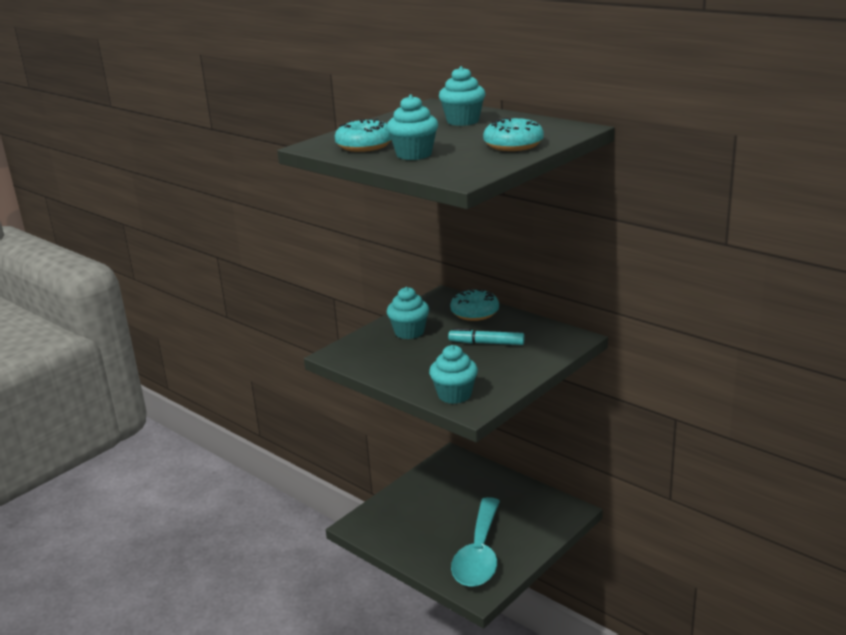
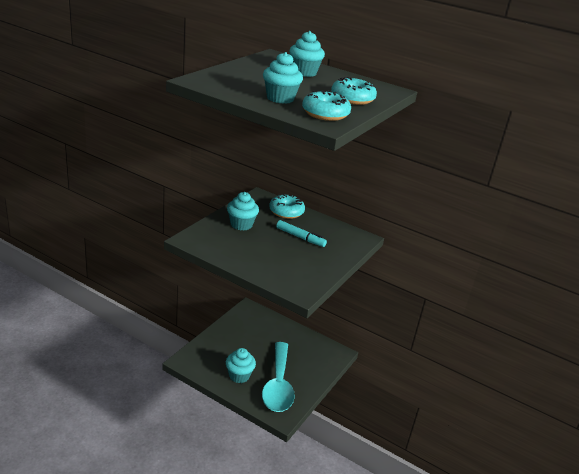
camera: 15 degrees left, 5 degrees up
(364, 146) = (237, 86): turquoise donut -> turquoise donut (325, 114)
(454, 395) = (286, 279): turquoise cupcake -> turquoise cupcake (239, 375)
(486, 343) = (300, 237): turquoise marker -> turquoise marker turned 150 degrees counterclockwise

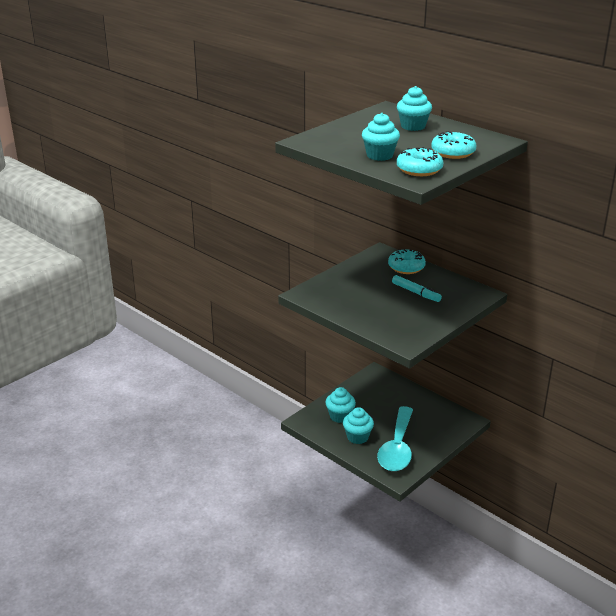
camera: 15 degrees right, 0 degrees up
(241, 224) = (357, 280): turquoise cupcake -> turquoise cupcake (340, 416)

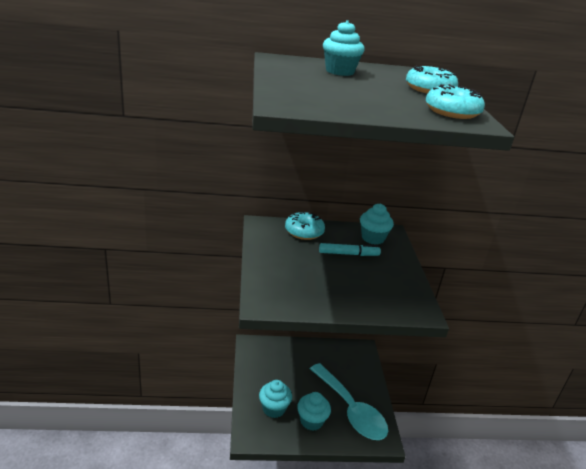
camera: 50 degrees left, 0 degrees up
(379, 155) = (388, 105): turquoise cupcake -> turquoise cupcake (373, 238)

